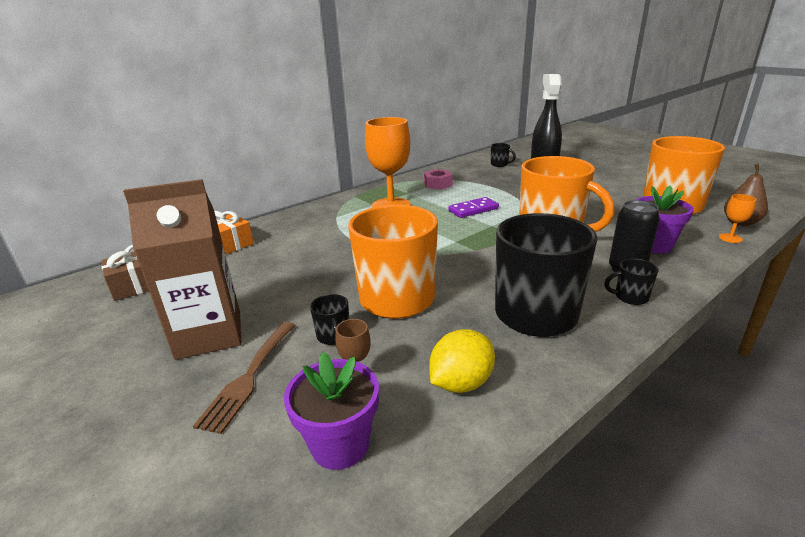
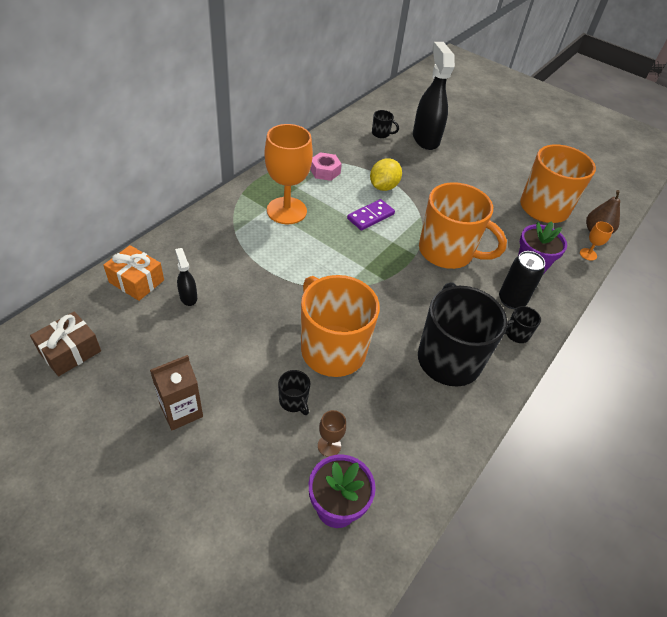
camera: 20 degrees left, 20 degrees up
(209, 334) = (181, 411): brown carton -> brown carton, size x0.61
(249, 376) = (240, 453): brown fork -> none
(269, 255) = (188, 297): none -> black spray bottle
(461, 383) = (407, 439): yellow lemon -> yellow lemon (383, 187)

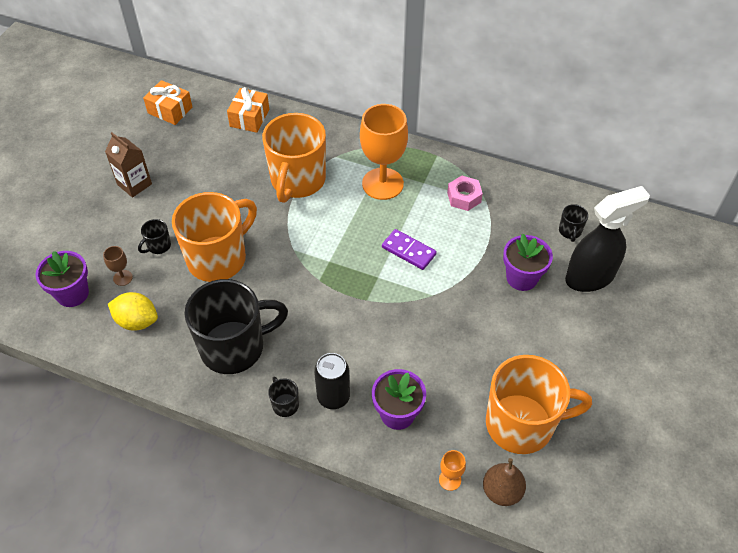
camera: 80 degrees right, 5 degrees up
(70, 351) = (170, 110): brown gift -> orange gift
(188, 297) = (244, 152): black spray bottle -> none
(383, 187) = (466, 252): yellow lemon -> yellow lemon (137, 321)
(417, 168) = (522, 278): none -> purple flower pot
(447, 252) = (384, 328): orange mug -> orange mug (297, 181)

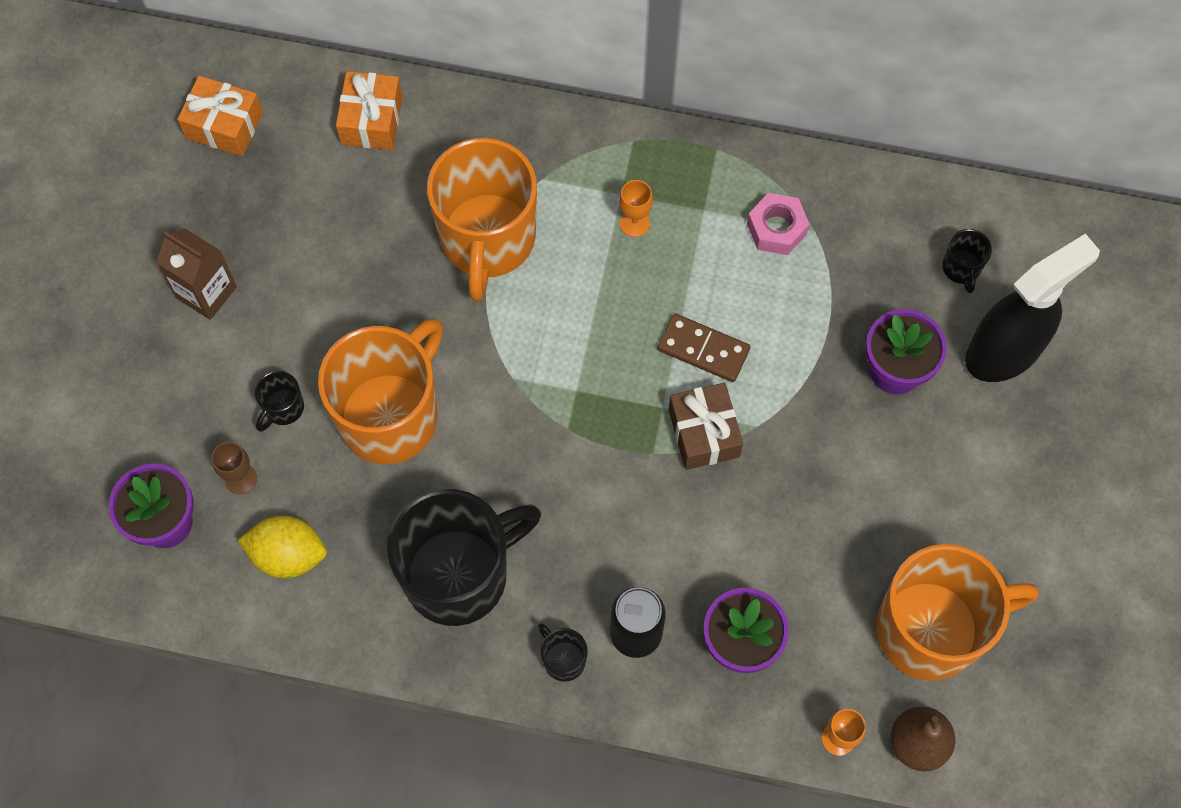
camera: 10 degrees left, 15 degrees up
(382, 184) = (634, 223): orange goblet -> orange goblet, size x0.42
(399, 294) = (704, 433): none -> brown gift
(409, 251) = (703, 349): purple domino -> brown domino

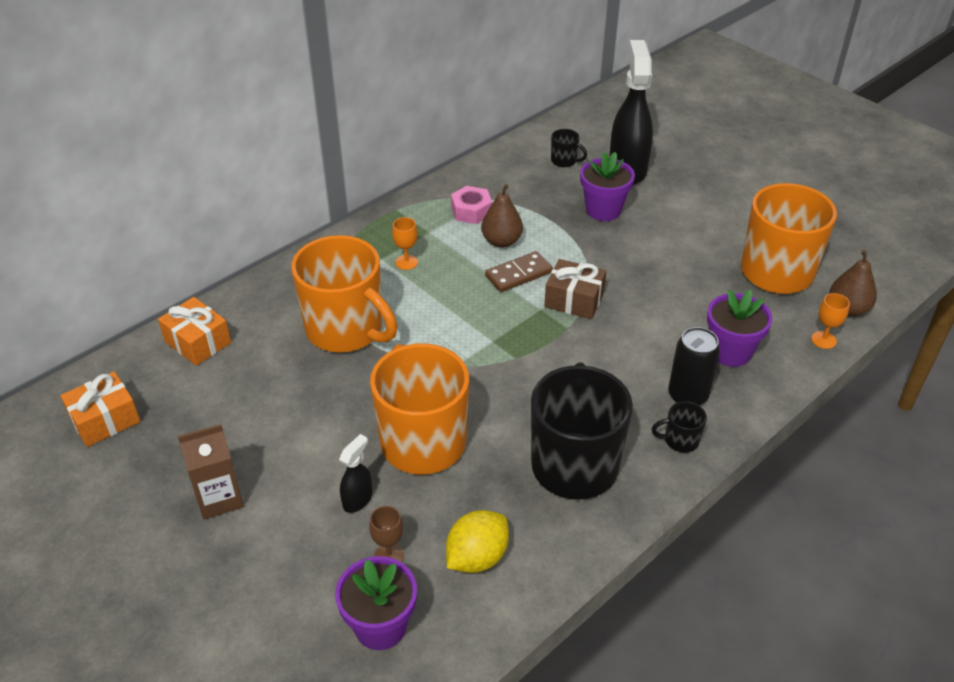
camera: 55 degrees left, 25 degrees down
(283, 408) = (358, 499): black mug -> black spray bottle
(746, 296) = (501, 241): none -> brown pear

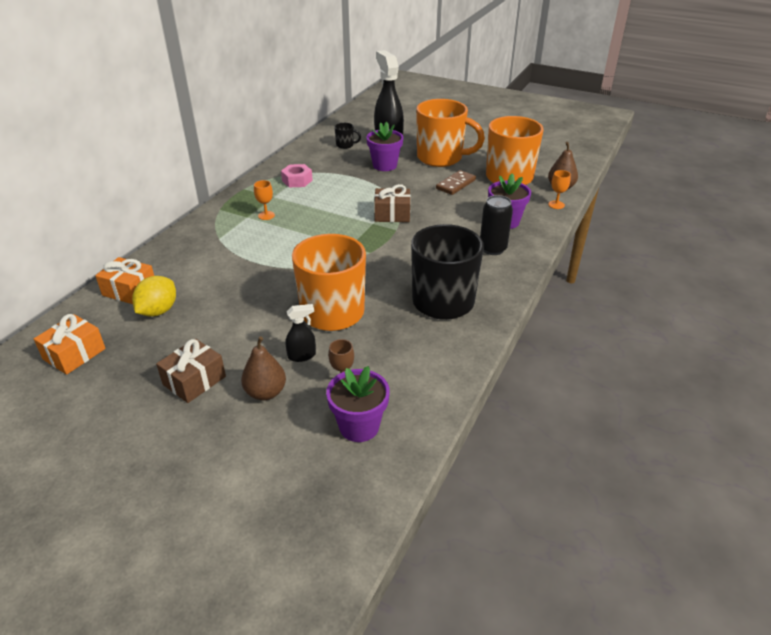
camera: 20 degrees left, 5 degrees down
(219, 498) = (194, 380): brown carton -> brown gift
(346, 330) = (242, 261): orange mug -> orange mug (441, 158)
(358, 499) = (302, 355): black spray bottle -> black spray bottle turned 60 degrees clockwise
(477, 557) = (406, 368): yellow lemon -> yellow lemon (158, 311)
(501, 241) = (326, 193): brown pear -> brown pear (265, 392)
(518, 274) = (347, 208): brown domino -> brown domino (455, 184)
(680, 440) = (501, 273): black mug -> none

